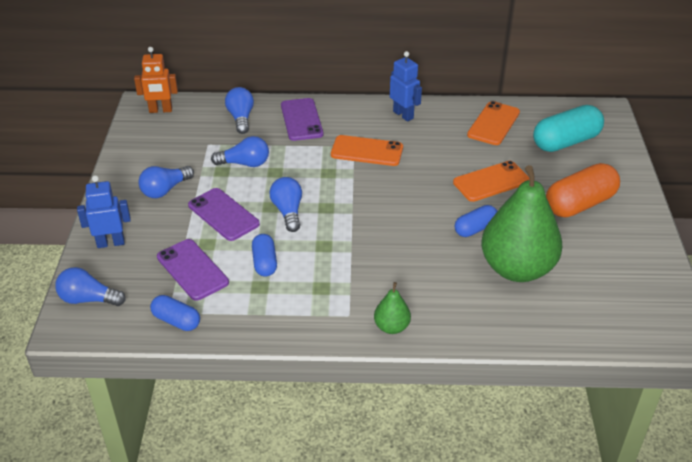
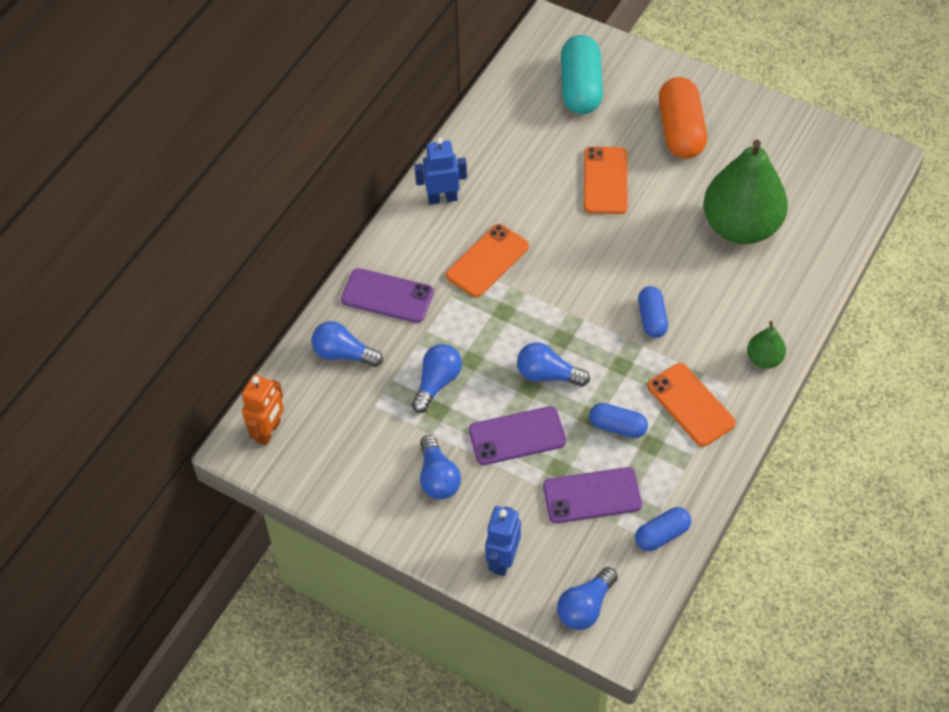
camera: 60 degrees left, 15 degrees up
(475, 229) = (668, 230): blue capsule -> blue capsule (651, 319)
(493, 124) = (511, 129): orange phone -> orange phone (690, 405)

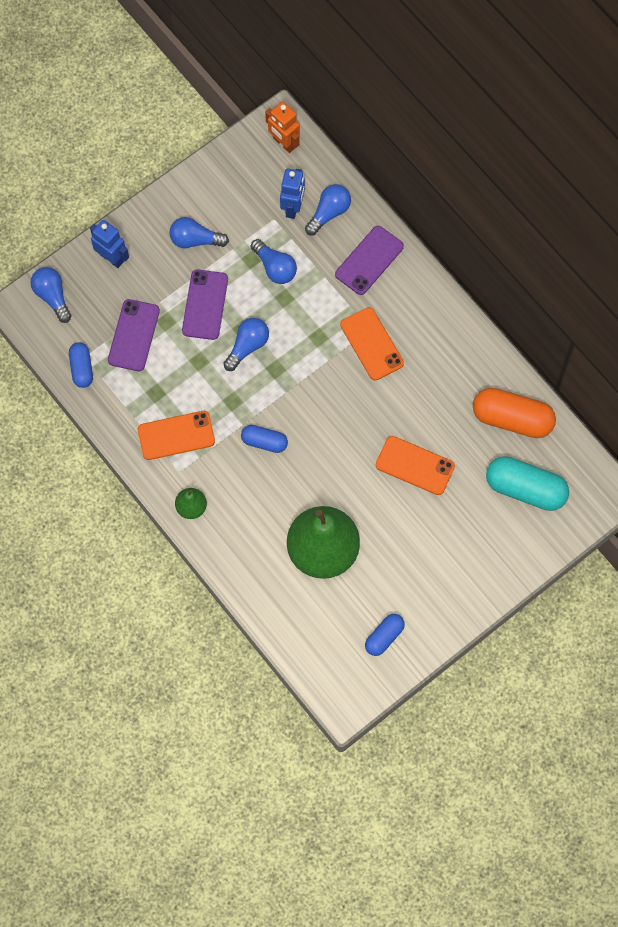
camera: 110 degrees right, 15 degrees up
(442, 198) = (449, 334): blue robot -> blue robot (293, 207)
(617, 426) = (181, 376): blue capsule -> blue capsule (384, 637)
(680, 131) = (443, 549): orange capsule -> orange capsule (512, 418)

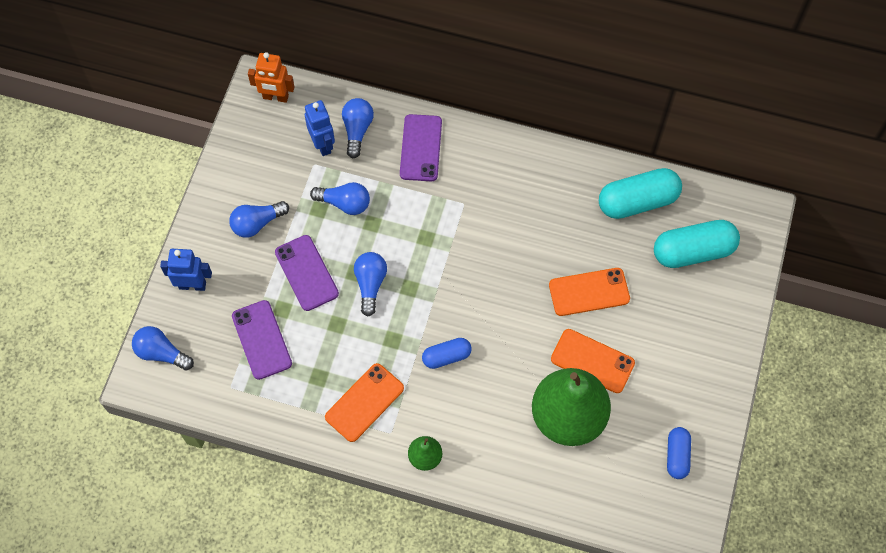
camera: 35 degrees left, 5 degrees down
(82, 368) = (235, 399): blue capsule -> none
(372, 344) = (475, 214): orange phone -> orange phone (592, 361)
(512, 418) = (637, 201): orange capsule -> turquoise capsule

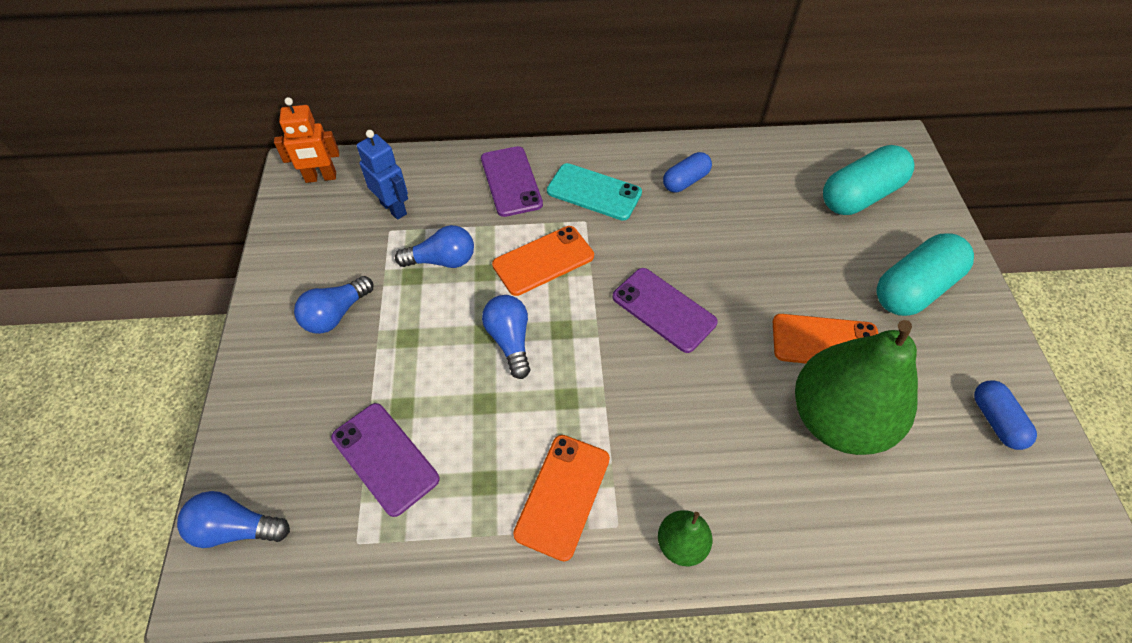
camera: 20 degrees left, 10 degrees down
(192, 285) = (264, 417): blue robot -> none
(306, 273) = (420, 352): purple phone -> purple phone (663, 310)
(357, 130) = (430, 184): blue light bulb -> none
(446, 356) = (646, 396): blue capsule -> blue capsule (685, 181)
(481, 179) = (594, 192): none -> turquoise phone
(589, 292) = (775, 268): orange phone -> orange phone (543, 260)
(637, 201) = (772, 167): turquoise capsule -> turquoise capsule (913, 288)

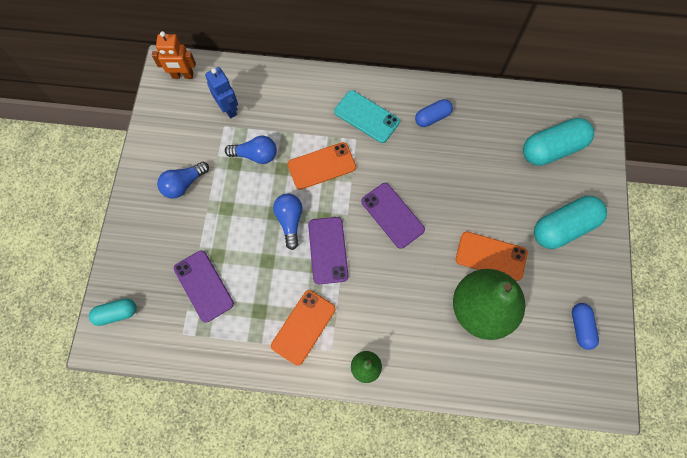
camera: 10 degrees right, 15 degrees up
(236, 528) = (116, 313): blue light bulb -> turquoise capsule
(511, 181) = (311, 99): purple phone -> purple phone (328, 250)

